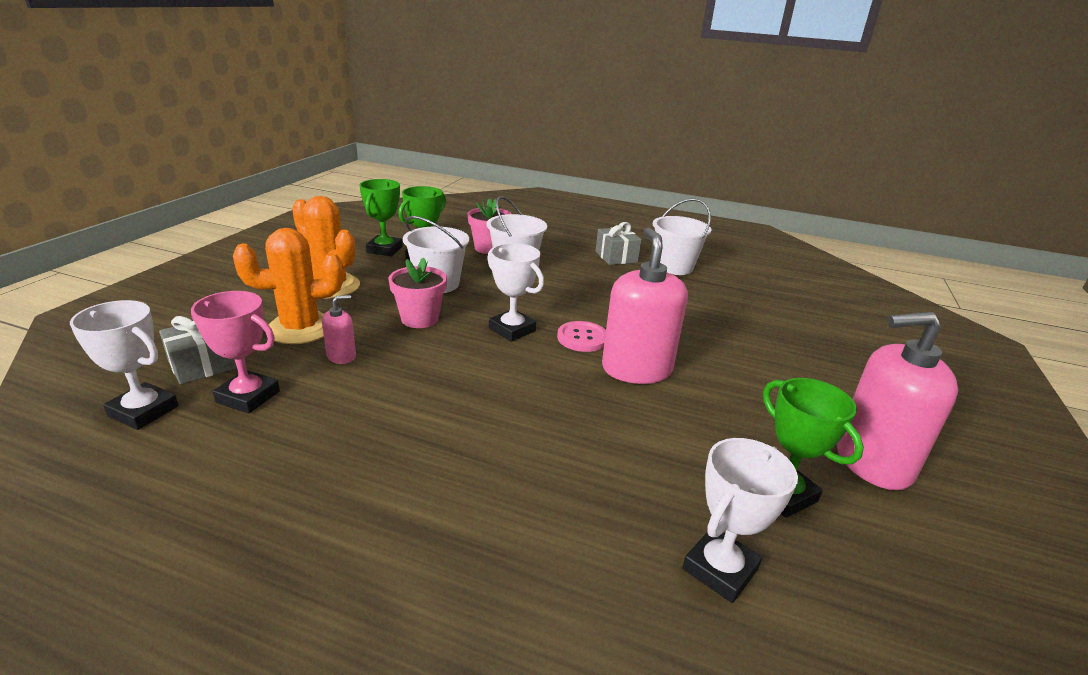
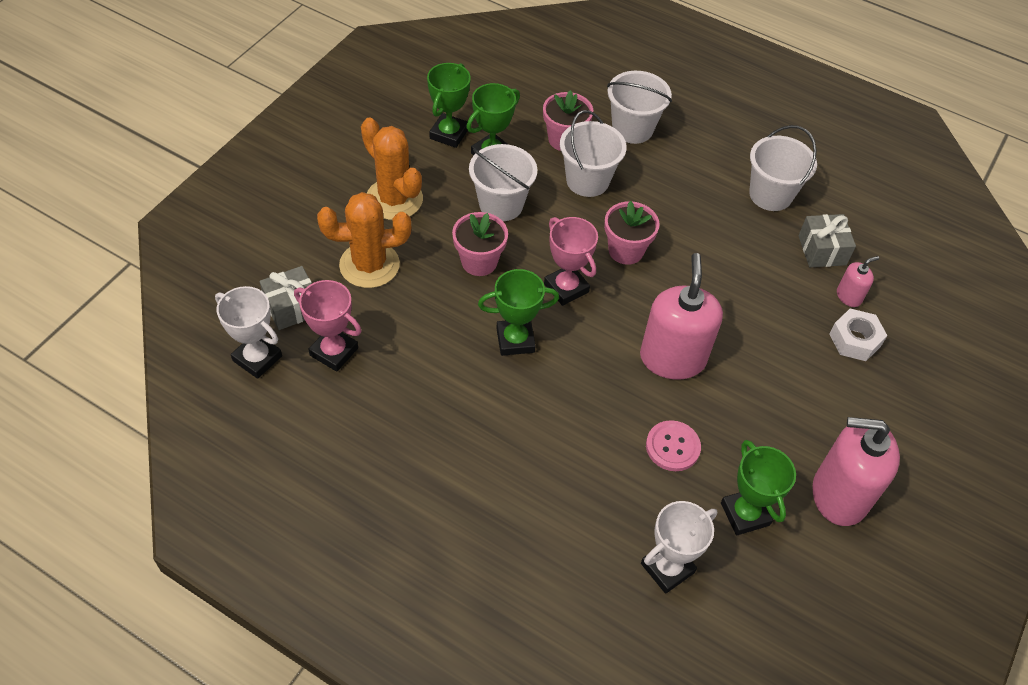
camera: 10 degrees right, 25 degrees up
(341, 356) = (407, 309): pink soap dispenser -> pink soap dispenser (849, 296)
(466, 370) = (515, 340): none -> green trophy
(512, 330) = (566, 288): white trophy -> pink trophy
(545, 241) = (632, 129): none -> white bucket
(563, 303) = (626, 250): none -> pink flower pot
(582, 338) = (632, 308): pink button -> pink button (672, 447)
(616, 257) = (708, 169): grey gift -> grey gift (822, 250)
(800, 343) = (855, 340): none -> white nut

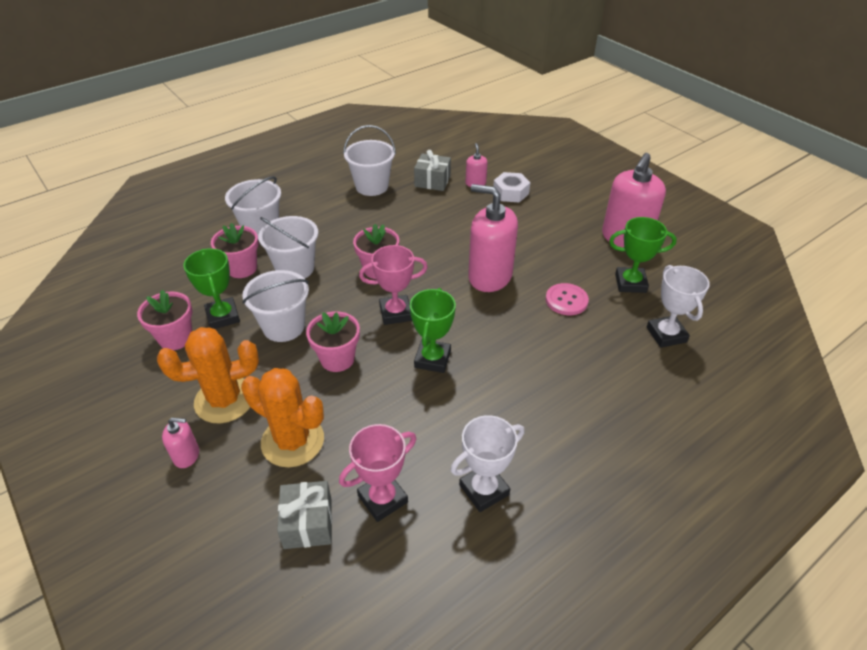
camera: 65 degrees left, 10 degrees down
(257, 358) = (358, 575): white trophy -> white trophy (484, 490)
(327, 200) = (186, 455): none -> pink soap dispenser
(369, 265) = (292, 441): orange cactus -> orange cactus turned 75 degrees counterclockwise
(449, 134) = (176, 338): green trophy -> pink flower pot

